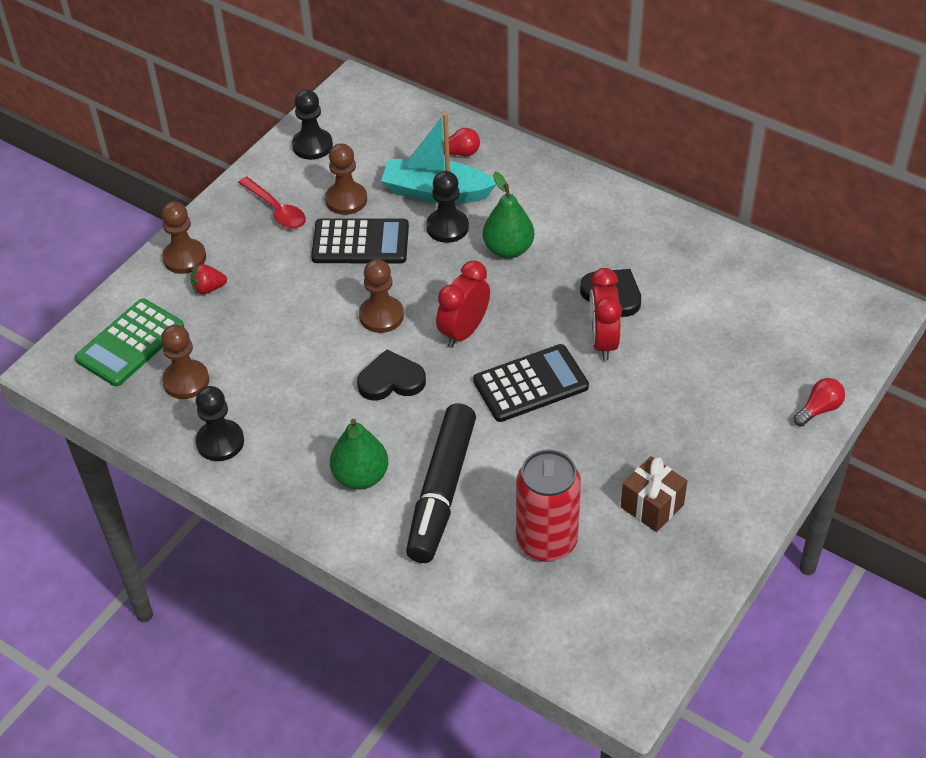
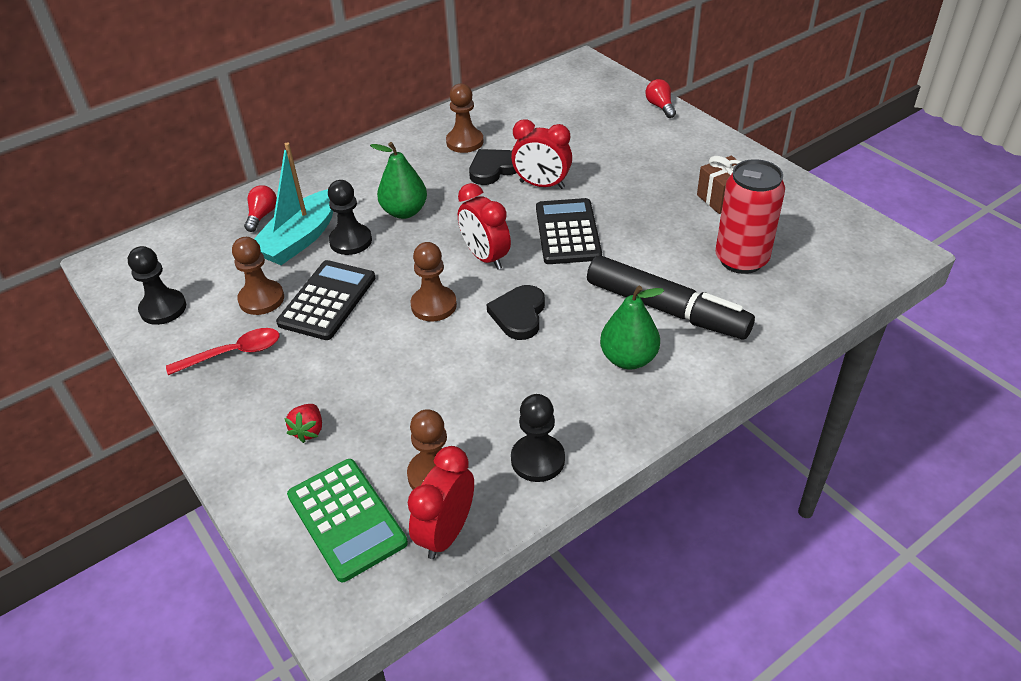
camera: 70 degrees left, 5 degrees down
(132, 406) = (446, 533): none -> red clock
(184, 258) = (246, 444): brown pawn -> brown pawn (465, 142)

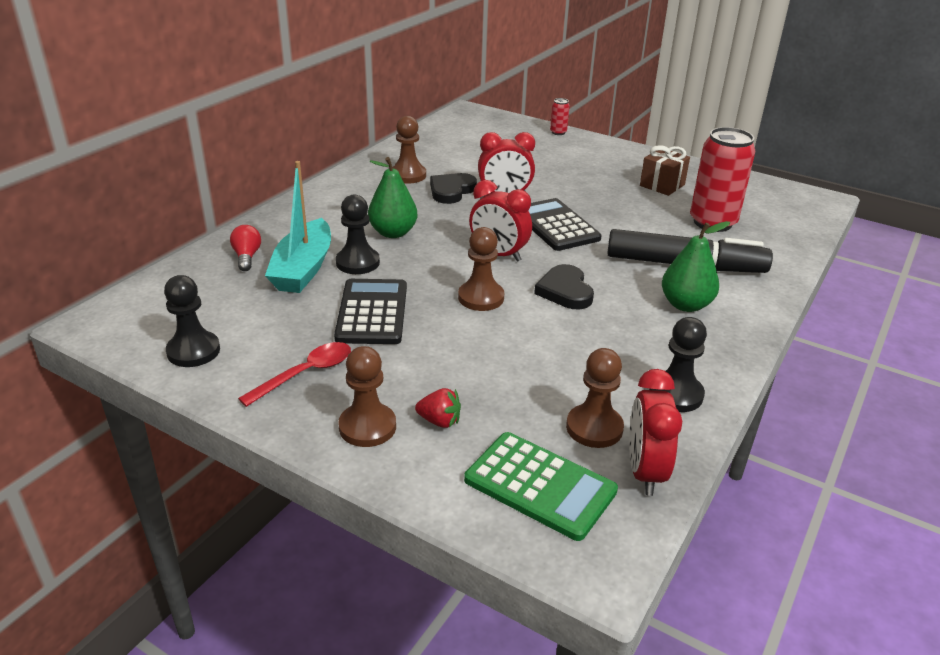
camera: 25 degrees left, 10 degrees down
(261, 299) = (300, 323): brown pawn -> brown pawn (367, 427)
(308, 430) = (439, 421): red strawberry -> red strawberry turned 60 degrees counterclockwise
(660, 106) = (558, 132): red light bulb -> red can

